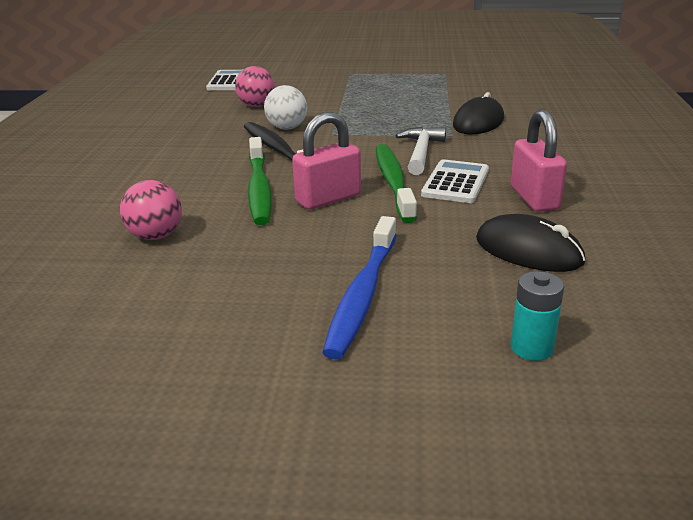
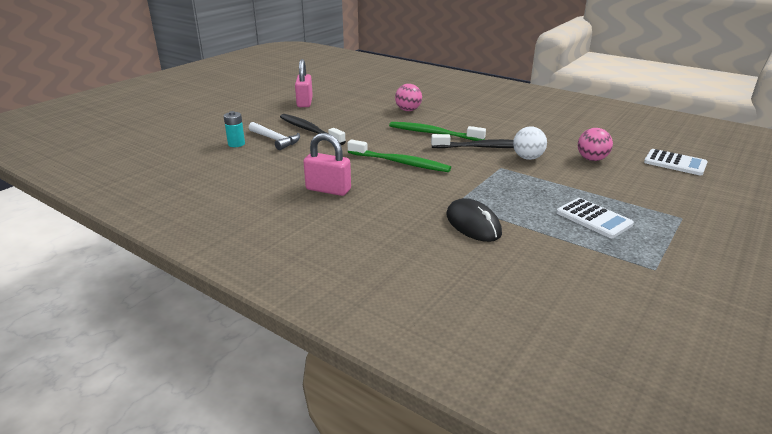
camera: 120 degrees right, 0 degrees up
(328, 199) = (400, 144): pink padlock -> pink padlock (304, 102)
(363, 294) = (310, 130): blue toothbrush -> black toothbrush
(421, 152) = (435, 183): white hammer -> white hammer (275, 140)
(455, 182) = (377, 177): white calculator -> white calculator (593, 218)
(528, 250) = (286, 167): black mouse -> none

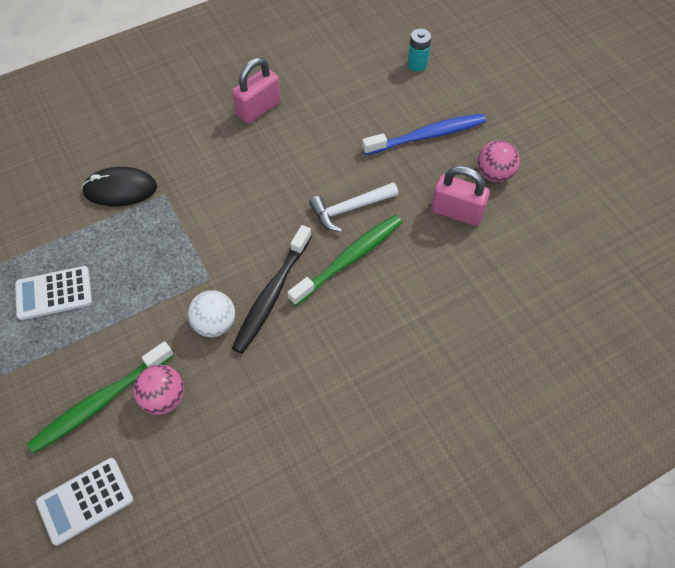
camera: 115 degrees right, 30 degrees up
(275, 140) = (412, 98): white hammer -> white hammer (349, 209)
(304, 102) = (541, 158): pink padlock -> pink padlock (456, 212)
(310, 130) = (427, 135): black toothbrush -> blue toothbrush
(400, 162) = (283, 187): green toothbrush -> green toothbrush (100, 402)
(408, 110) = (454, 269): pink ball -> pink ball (494, 174)

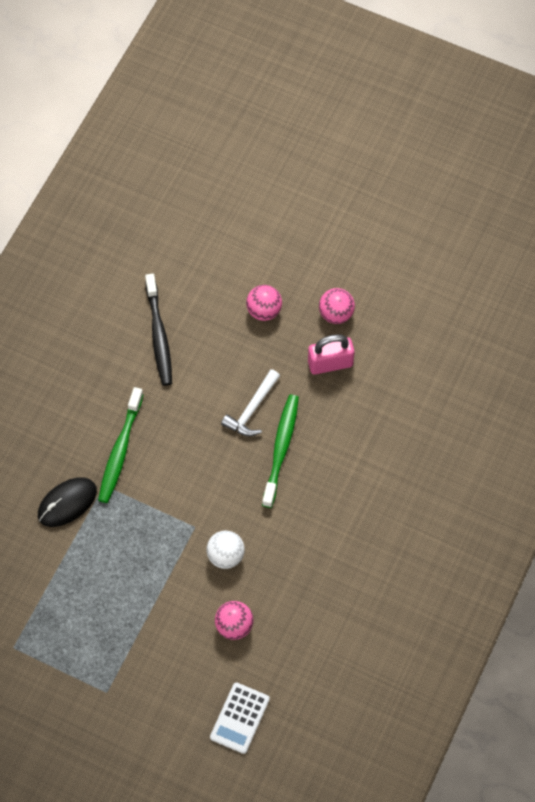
camera: 35 degrees left, 5 degrees up
(54, 293) = (93, 610): white calculator -> none
(100, 402) = (194, 656): green toothbrush -> green toothbrush (120, 450)
(258, 109) = (115, 367): pink padlock -> none
(272, 294) = (248, 510): black toothbrush -> black toothbrush (159, 335)
(417, 64) = (209, 248): turquoise battery -> none
(427, 135) = (264, 311): blue toothbrush -> pink ball

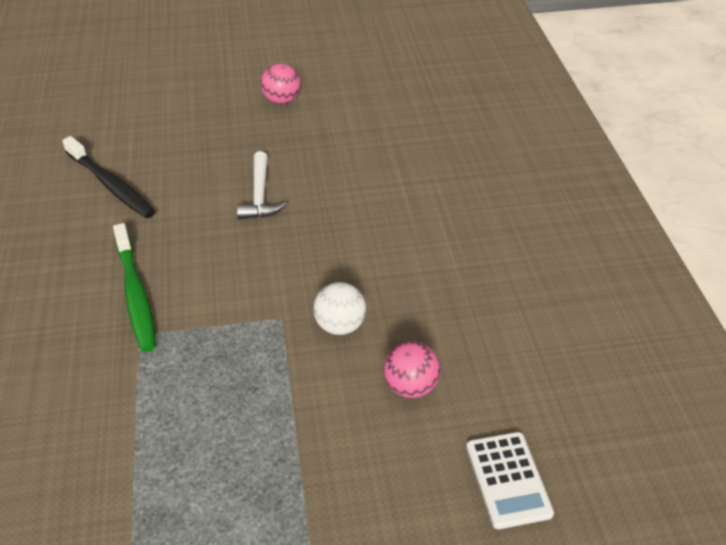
camera: 35 degrees left, 20 degrees down
(67, 503) = (101, 376): black mouse -> none
(264, 311) = (209, 125): pink ball -> none
(281, 449) = (318, 210): green toothbrush -> none
(330, 363) = (308, 132): pink padlock -> none

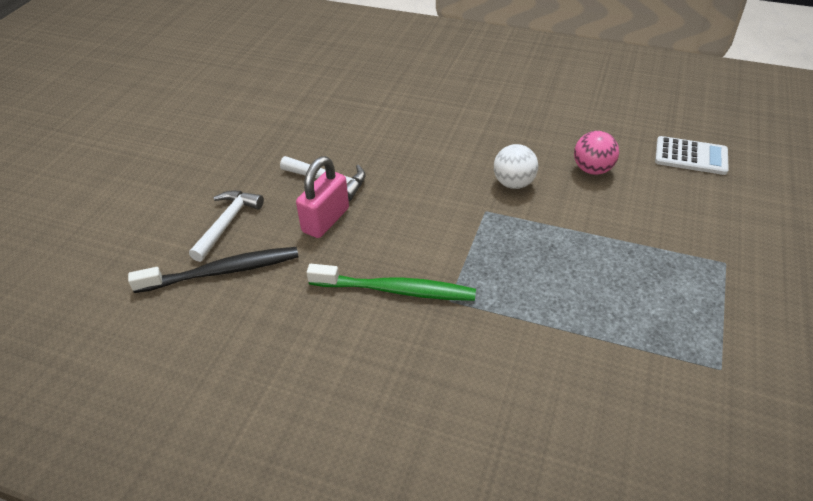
camera: 60 degrees left, 0 degrees up
(169, 162) = (227, 223): none -> white hammer
(204, 215) = (325, 220): none -> pink padlock
(281, 100) = (210, 132): pink ball -> none

